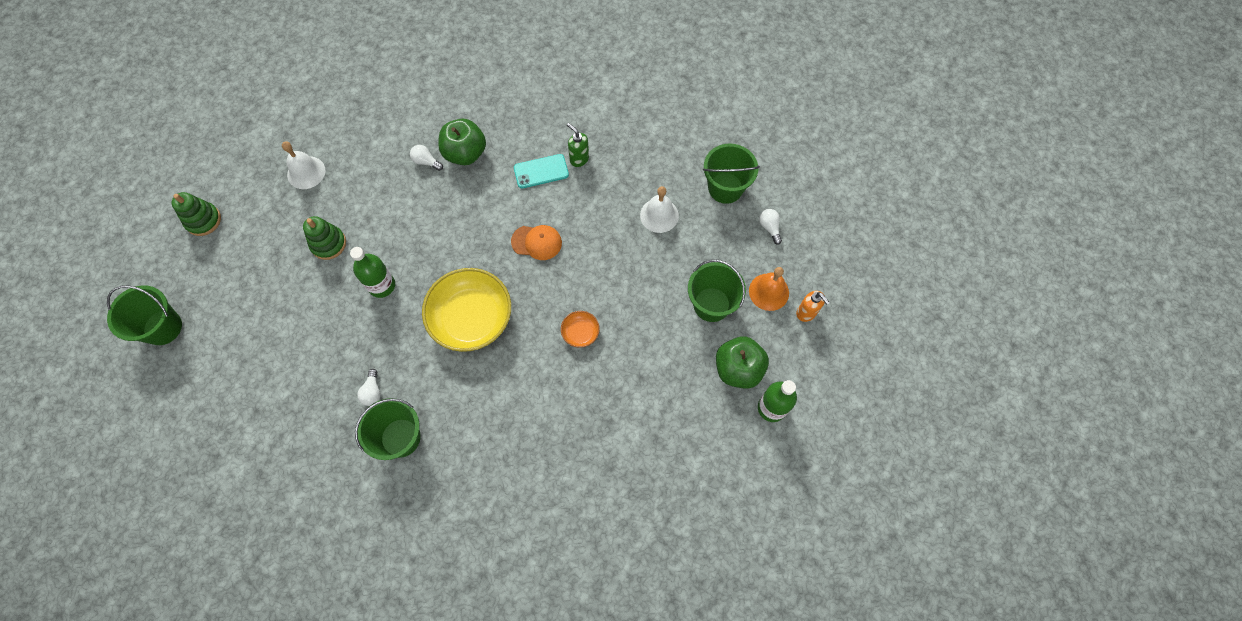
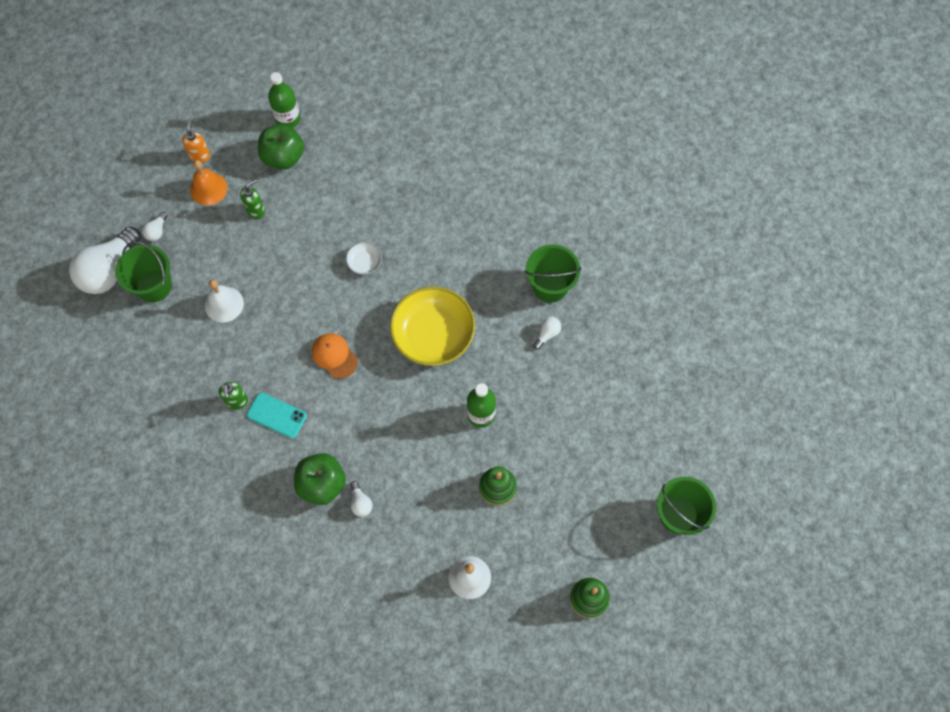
camera: 140 degrees left, 0 degrees up
(580, 332) = (364, 262): orange bowl -> white bowl
(711, 304) = (256, 211): green bucket -> green soap dispenser
(770, 173) = (109, 270): none -> white light bulb

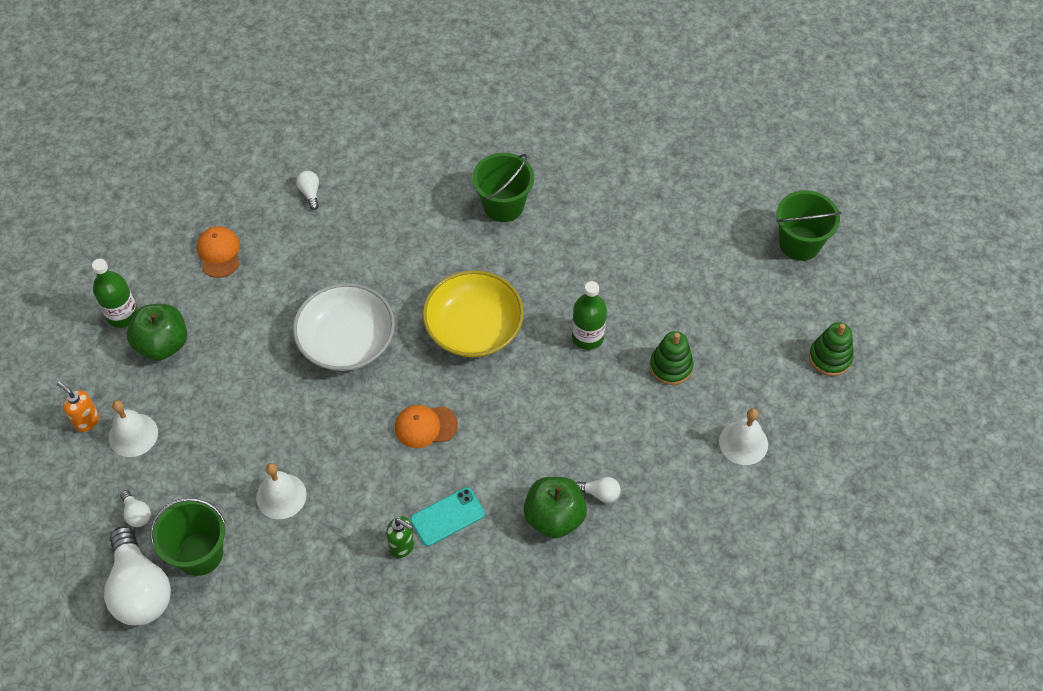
camera: 55 degrees left, 10 degrees down
(208, 188) = (133, 435): orange bell -> white bell
(256, 211) = (201, 404): green soap dispenser -> none
(364, 262) = (347, 341): white bowl -> white bowl, size x2.27
(375, 138) = (219, 253): none -> orange cap
(547, 334) = (550, 236): white light bulb -> white light bulb (310, 193)

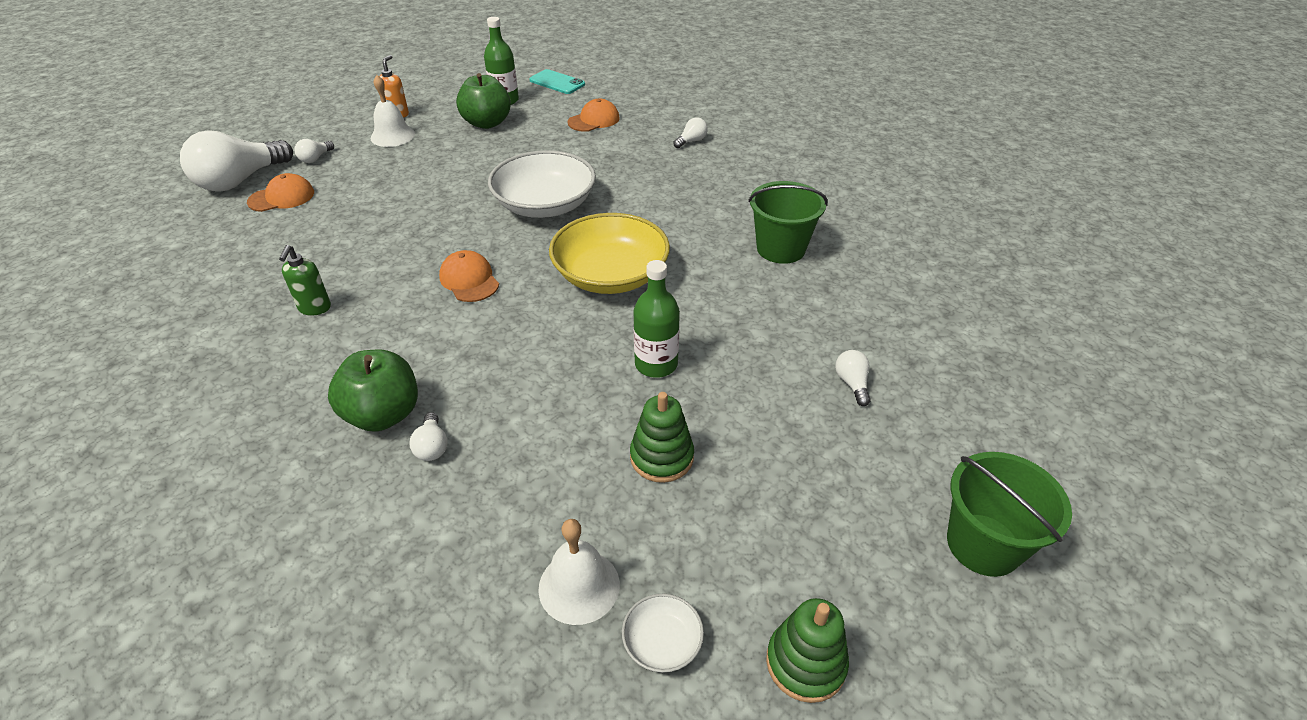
camera: 65 degrees right, 15 degrees down
(199, 553) = (282, 197): green bucket -> orange cap
(281, 496) = (354, 220): white bell -> none
(447, 517) = (360, 328): turquoise phone -> turquoise phone (557, 82)
(660, 237) = (852, 383): none -> white light bulb
(793, 415) = (662, 642): none -> white bowl

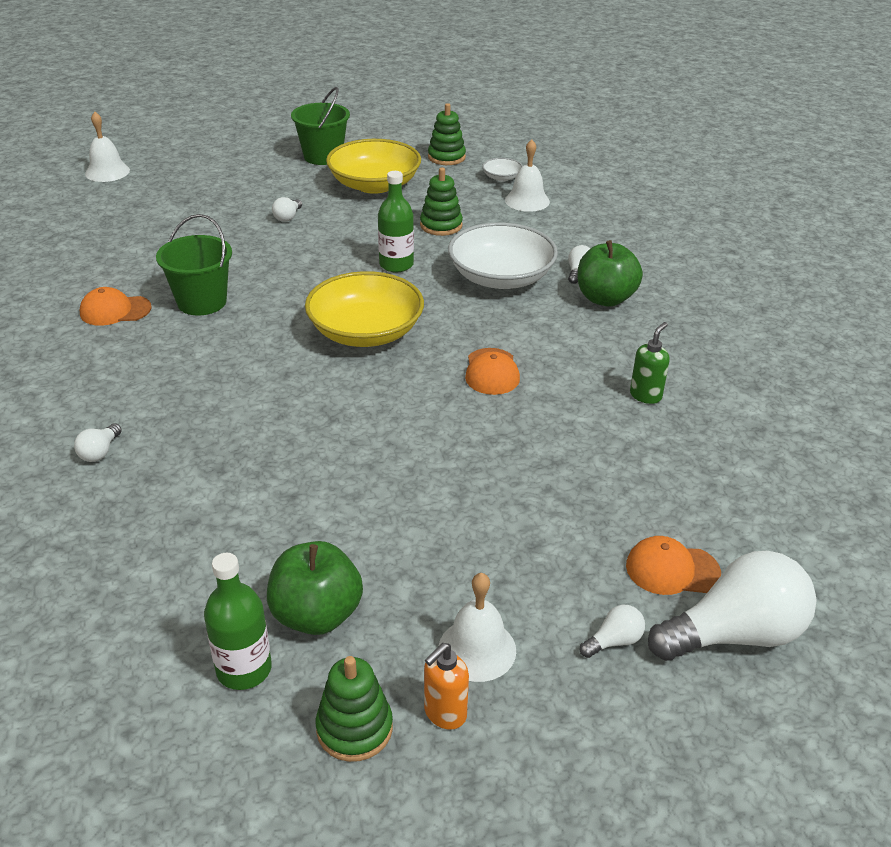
camera: 150 degrees left, 5 degrees down
(437, 101) = (354, 728): none -> green stacking toy
(545, 205) = (359, 427): white bowl -> white bowl (501, 277)
(557, 82) = (114, 686): turquoise phone -> none
(594, 120) = (165, 548): orange cap -> orange cap (115, 310)
(691, 141) = (100, 452): white light bulb -> white light bulb turned 60 degrees counterclockwise
(831, 506) = (374, 185): none -> yellow bowl
(1148, 362) = (107, 172): none -> white bell

